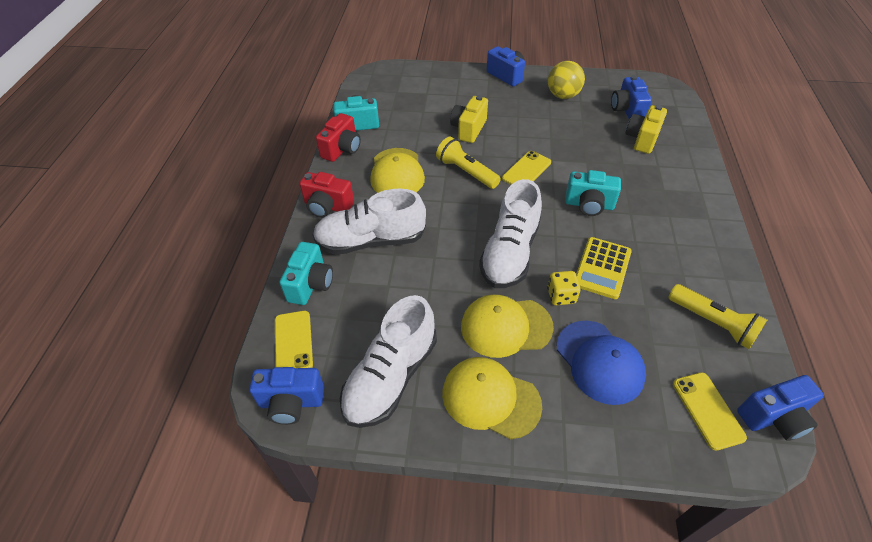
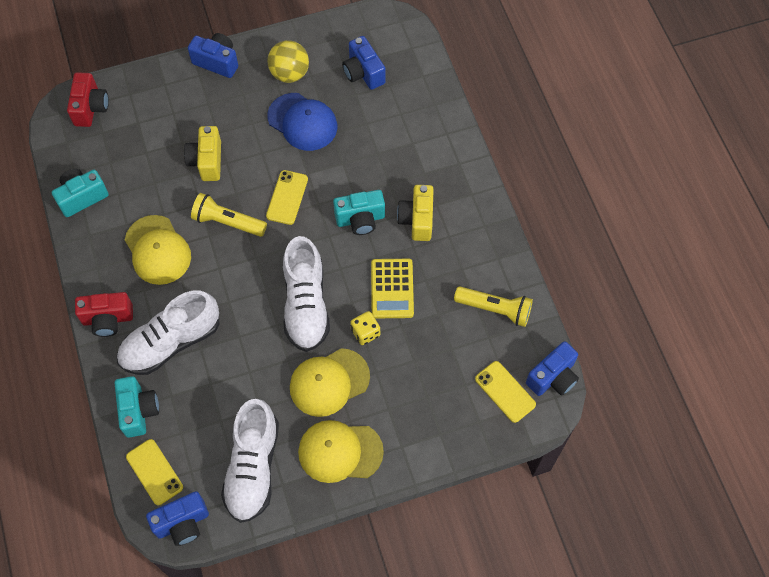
camera: 25 degrees left, 15 degrees up
(342, 149) = (83, 240): red camera -> red camera (90, 108)
(599, 362) = (414, 383): blue cap -> blue cap (302, 122)
(642, 139) = (388, 111): yellow camera -> yellow camera (417, 219)

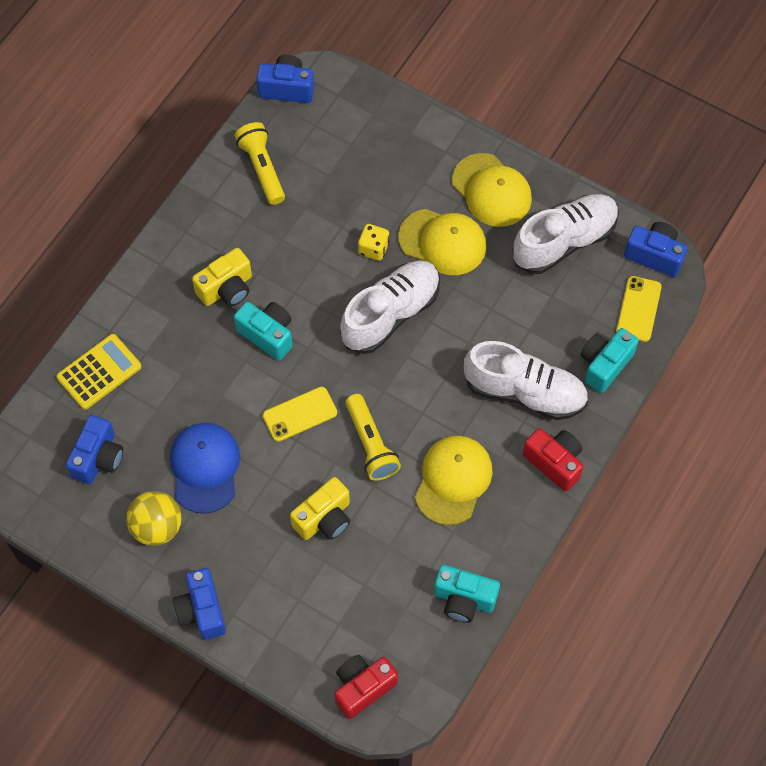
camera: 130 degrees left, 0 degrees up
(392, 289) = (314, 258): yellow calculator -> yellow calculator (99, 372)
(505, 392) = (331, 113): yellow phone -> none

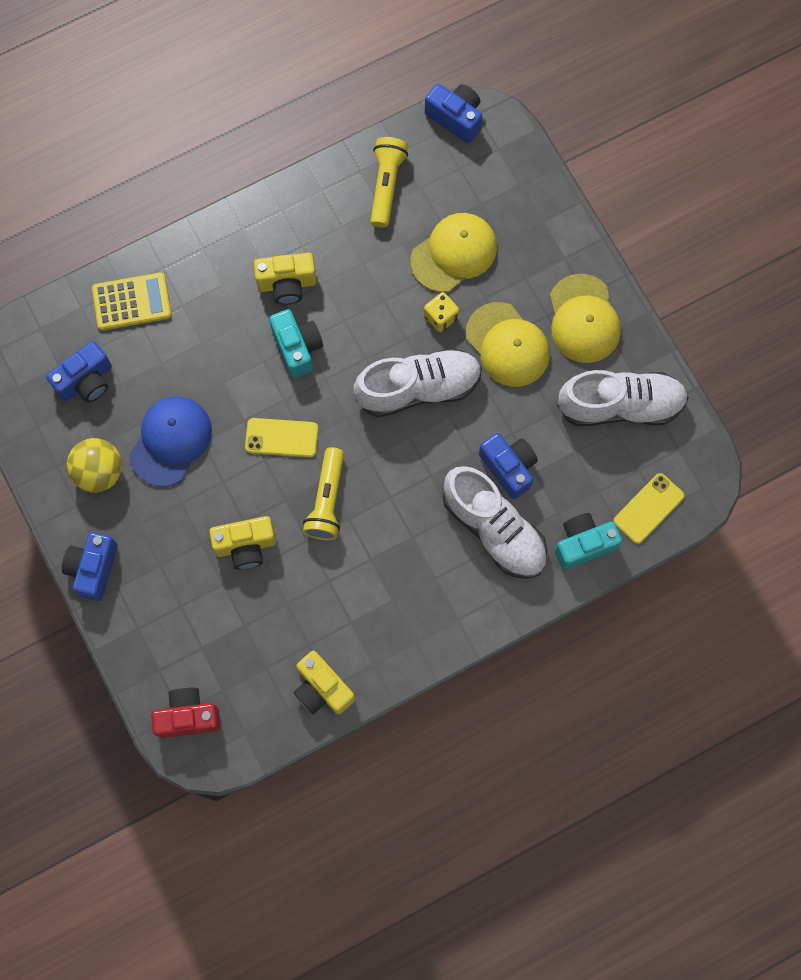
camera: 30 degrees right, 10 degrees up
(453, 480) = (379, 575): yellow cap -> yellow cap (454, 253)
(464, 599) = (322, 688): turquoise camera -> yellow camera
(554, 462) = (480, 610): red camera -> none
(654, 255) = (696, 465): blue camera -> blue camera (509, 468)

